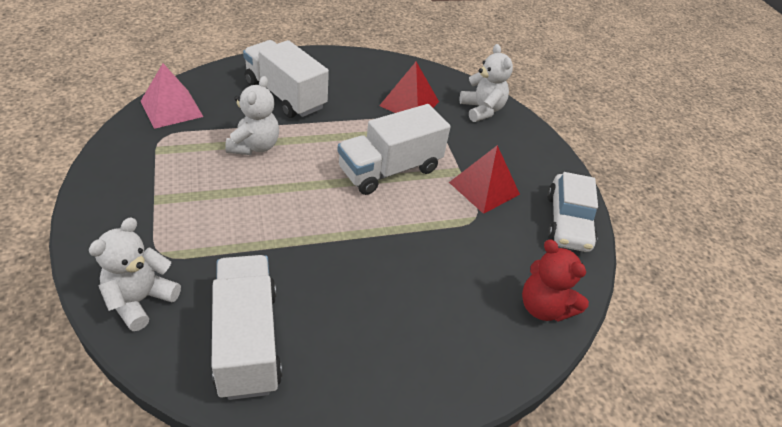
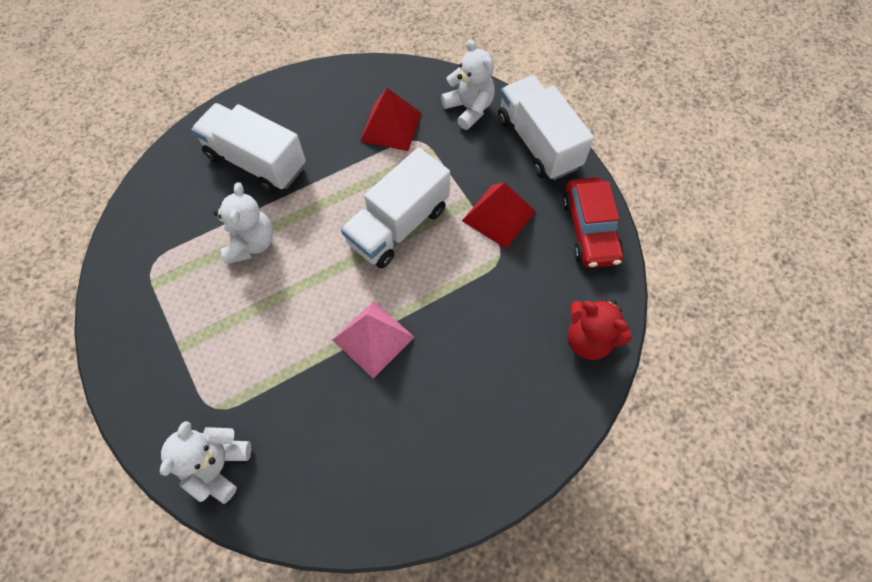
camera: 10 degrees left, 20 degrees up
(171, 108) = (144, 223): pink pyramid -> pink pyramid (373, 338)
(247, 341) = (333, 472): white truck -> white truck (538, 142)
(568, 222) = (590, 229): white car -> red car

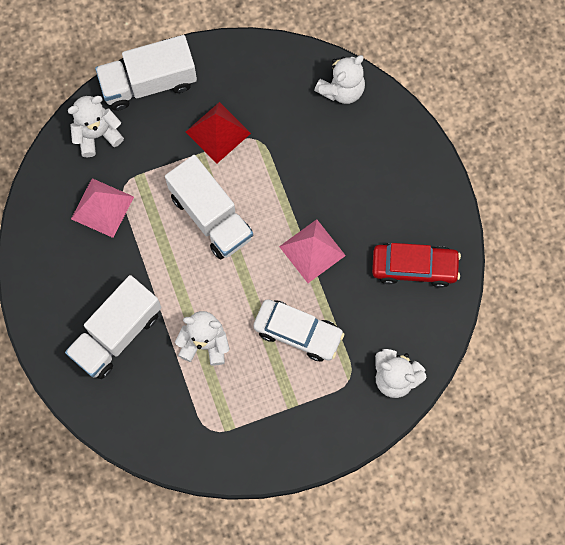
camera: 80 degrees left, 10 degrees up
(270, 338) = (298, 332): none -> white car
(391, 126) = (102, 207): red pyramid -> pink pyramid
(589, 339) = (342, 89): red teddy bear -> white teddy bear
(590, 229) = (246, 63): red car -> red car (414, 267)

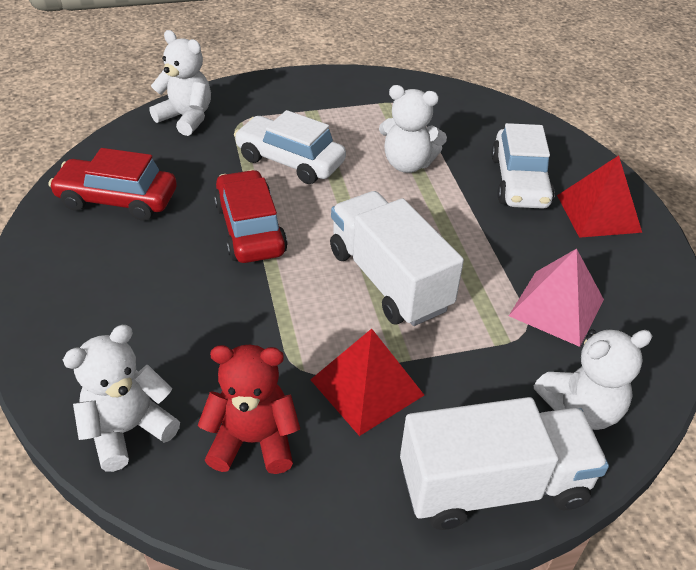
camera: 175 degrees left, 30 degrees down
(60, 305) = (598, 213): none -> red pyramid
(116, 334) = (519, 181): white truck -> white car
(274, 91) = (253, 440): none -> red teddy bear
(312, 251) = (250, 229): pink pyramid -> red car

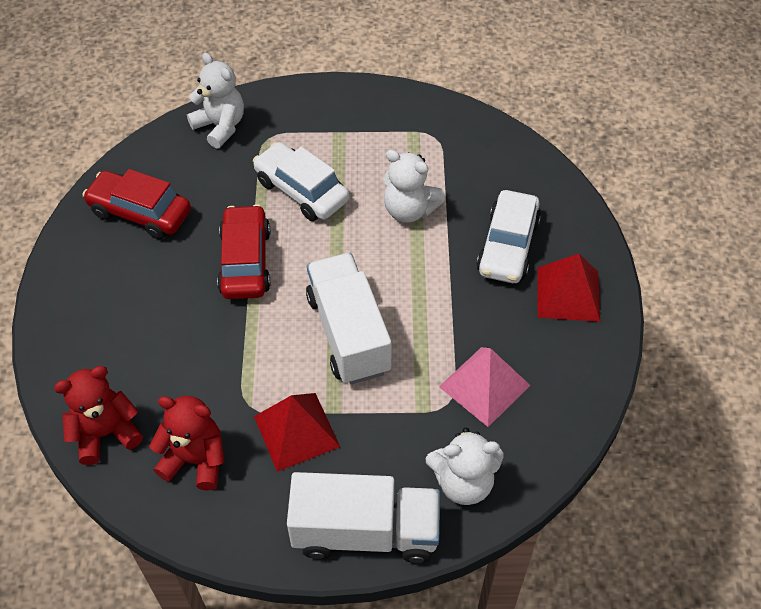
camera: 15 degrees right, 10 degrees up
(128, 430) = (106, 433): white teddy bear -> red teddy bear

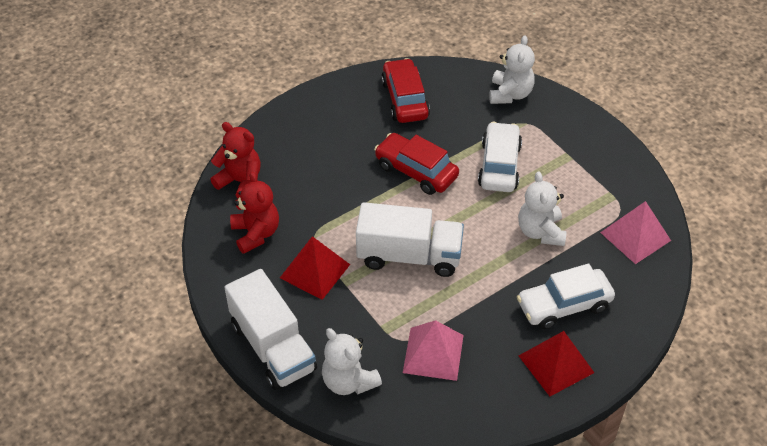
camera: 55 degrees right, 5 degrees down
(245, 261) = (416, 171): red car -> red car turned 105 degrees counterclockwise
(348, 333) = (409, 256): white truck -> white truck turned 60 degrees clockwise
(473, 146) = (635, 236): none -> pink pyramid

